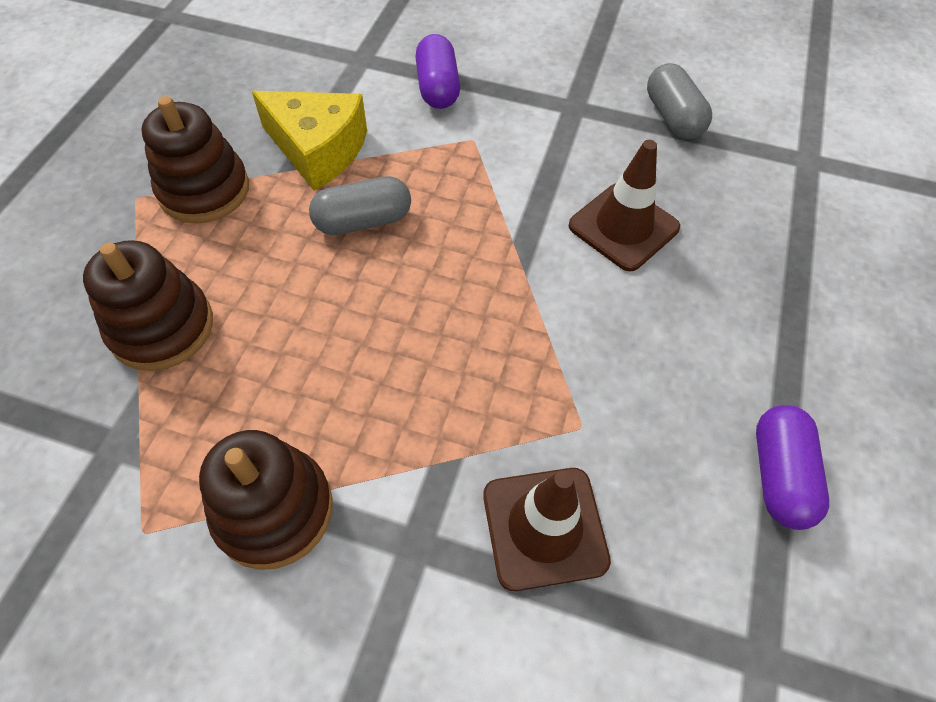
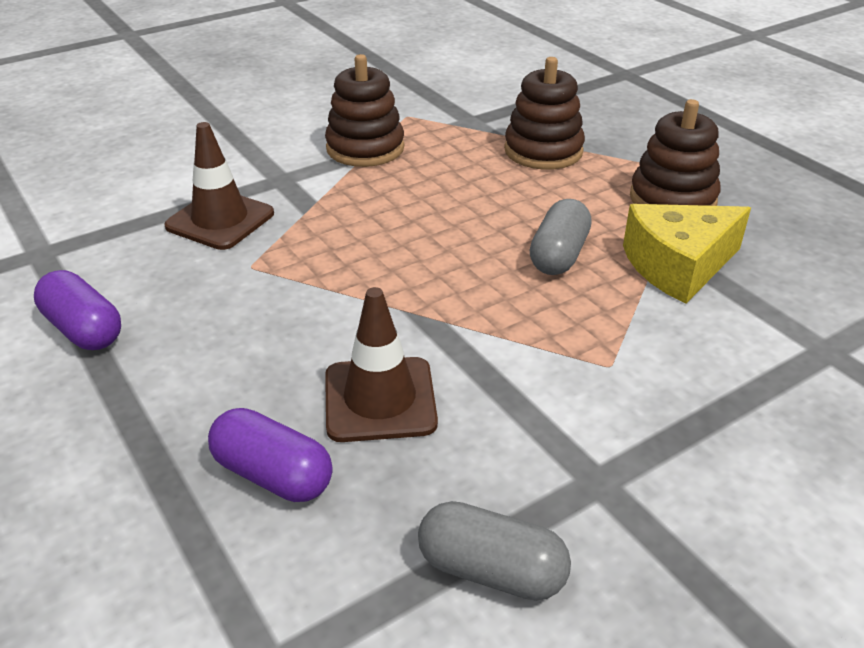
camera: 130 degrees right, 20 degrees down
(438, 88) = (725, 382): purple capsule -> purple capsule (273, 475)

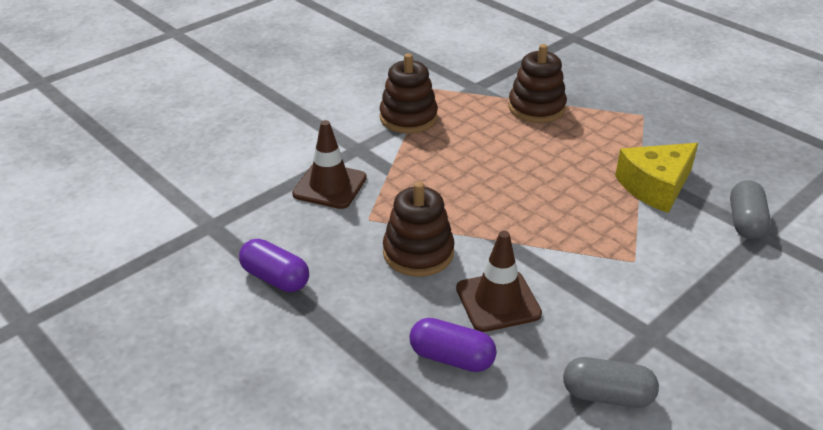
camera: 10 degrees left, 0 degrees up
(559, 255) = (575, 187): grey capsule -> grey capsule (745, 222)
(672, 199) = (637, 137): brown stacking toy -> brown stacking toy (418, 253)

